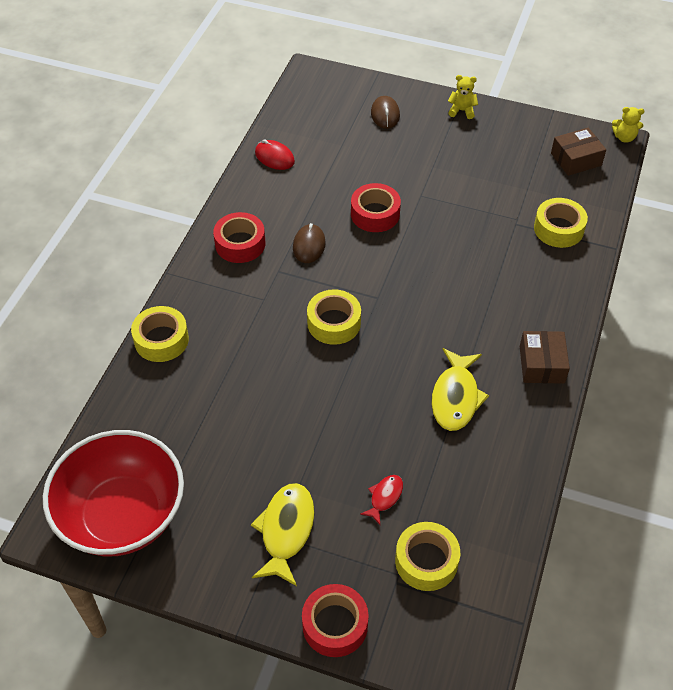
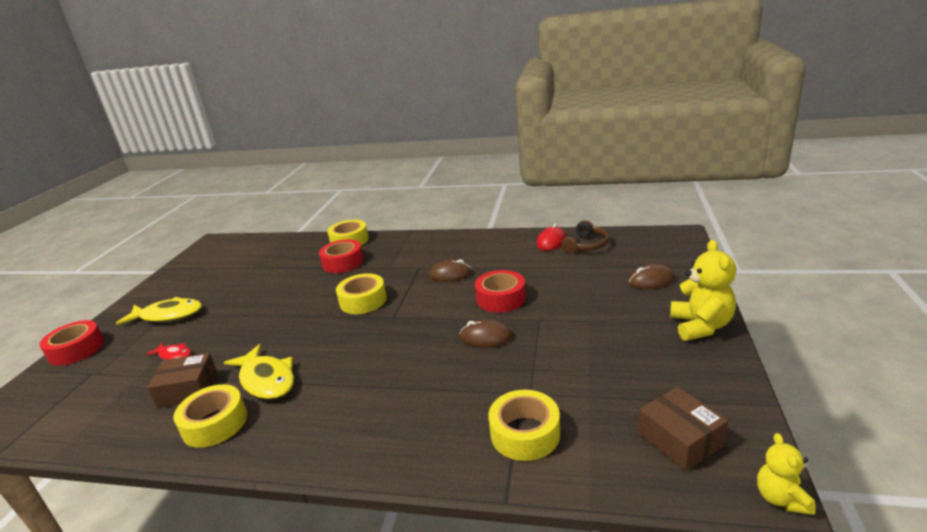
camera: 85 degrees right, 25 degrees down
(122, 515) = (212, 258): red bowl -> none
(240, 244) = (445, 248): red tape -> red tape (343, 262)
(297, 135) = (586, 245): none -> brown headphones
(426, 561) = (99, 386): yellow tape -> yellow tape (215, 423)
(436, 233) = (486, 337): none -> brown mouse
(455, 397) = (266, 380): yellow fish -> yellow fish turned 135 degrees counterclockwise
(462, 111) = (700, 326): yellow teddy bear -> yellow teddy bear, size x1.72
(541, 364) = (297, 439): brown box -> brown box (188, 390)

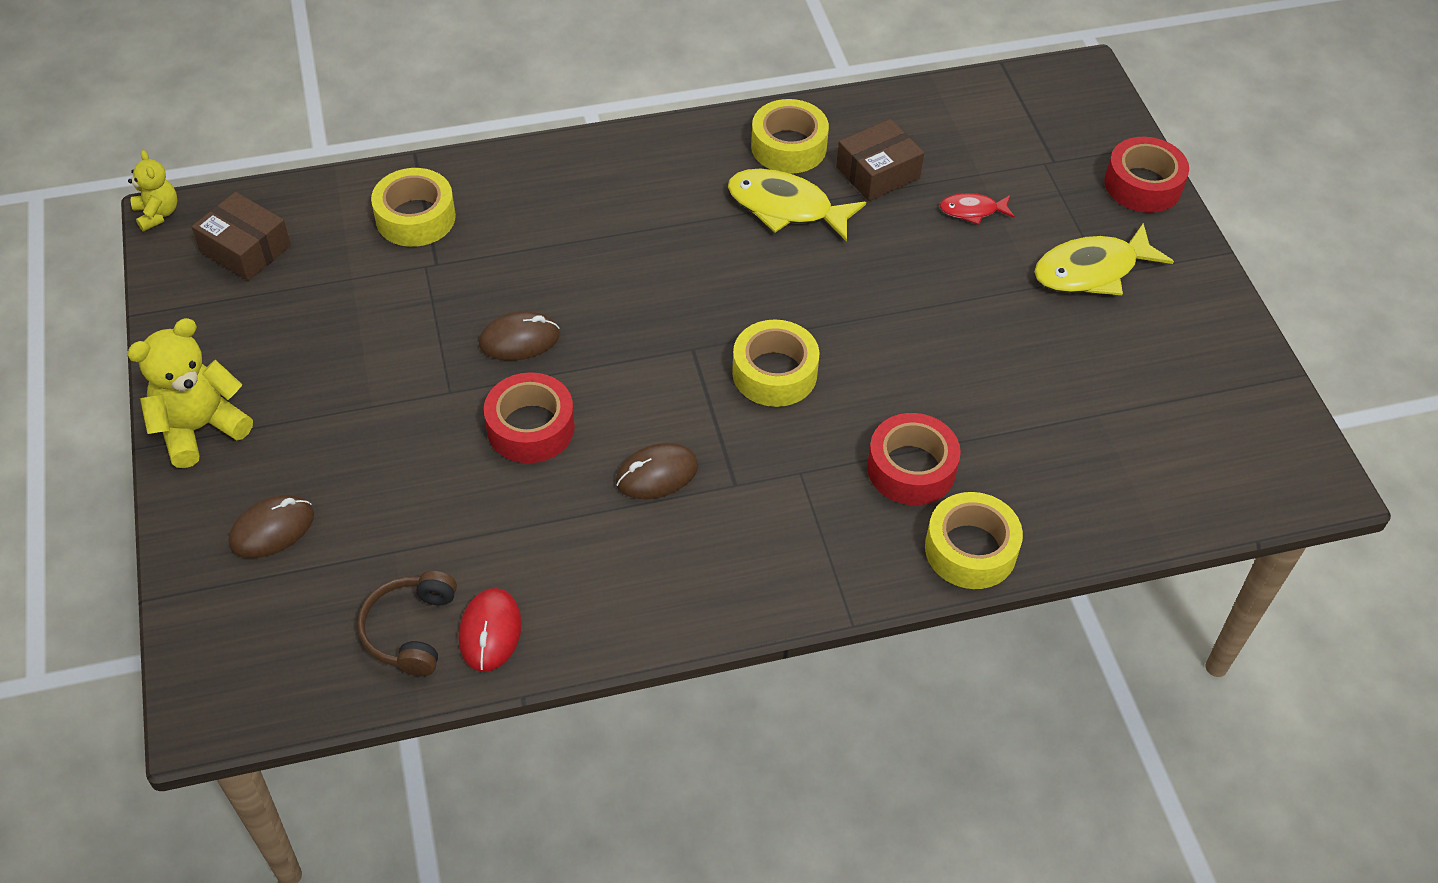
camera: 150 degrees right, 25 degrees up
(700, 326) = (200, 428): yellow teddy bear -> yellow teddy bear turned 75 degrees clockwise

